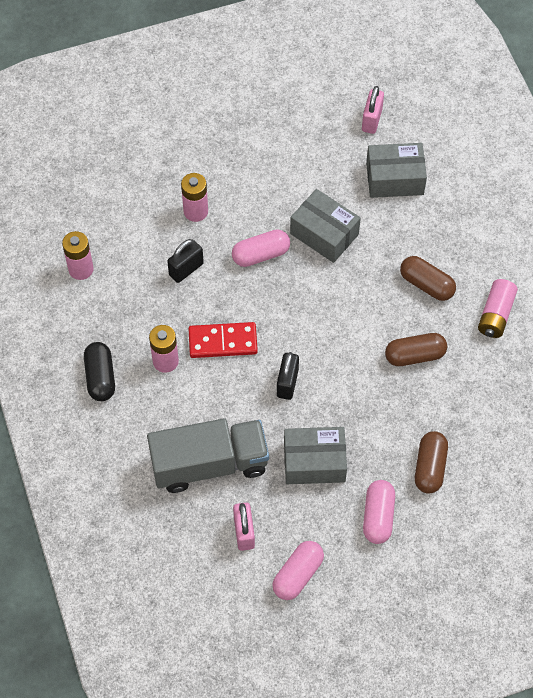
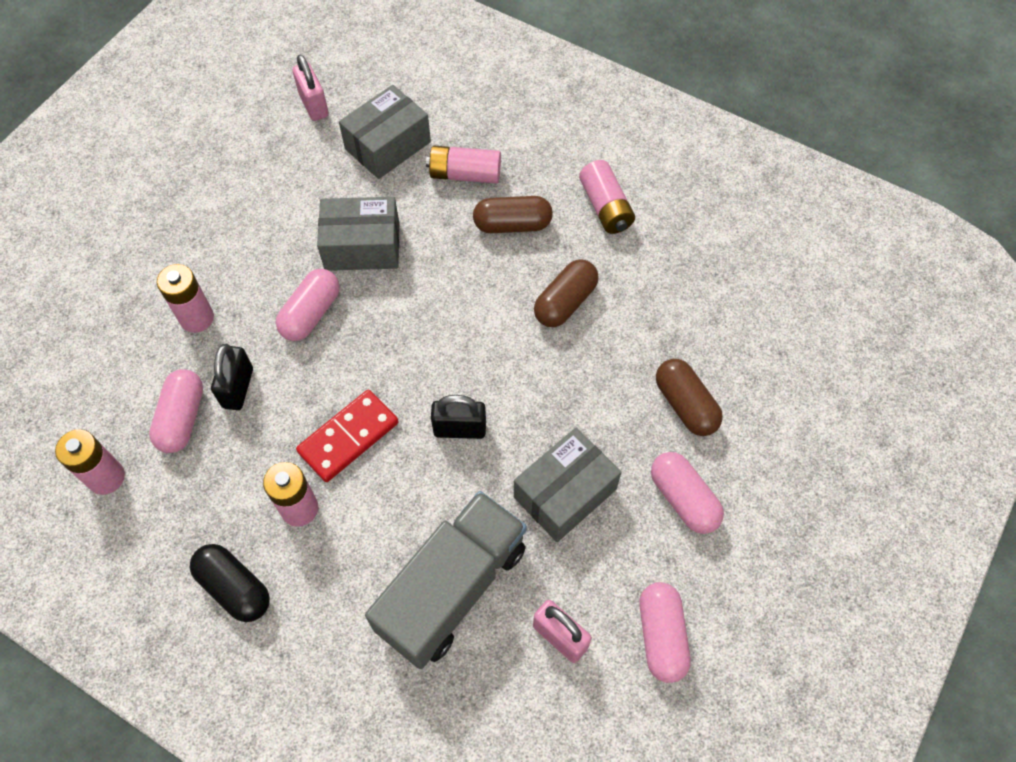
camera: 40 degrees left, 0 degrees up
(143, 265) = (182, 418): none -> pink capsule
(287, 383) = (460, 429): black padlock -> black padlock turned 60 degrees counterclockwise
(426, 231) = (465, 174): none -> pink battery

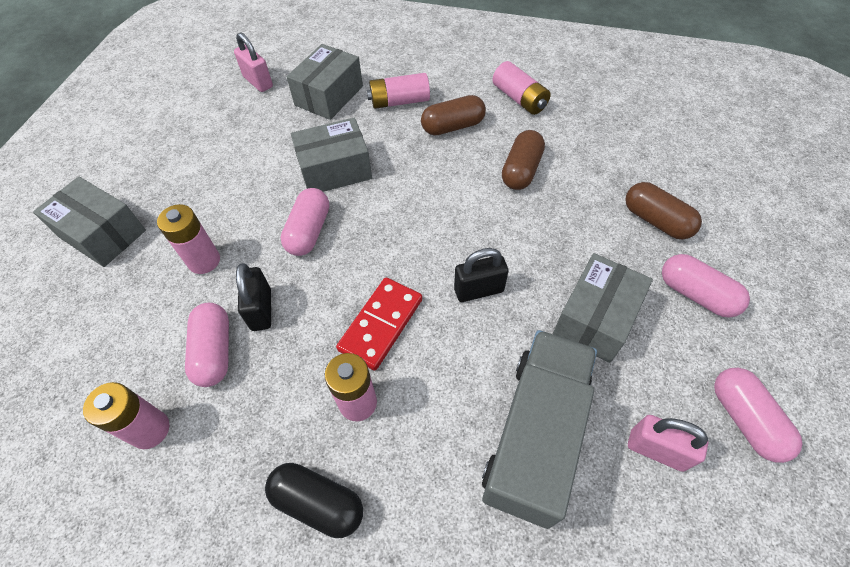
camera: 15 degrees left, 5 degrees down
(105, 259) = (103, 234): none -> grey box

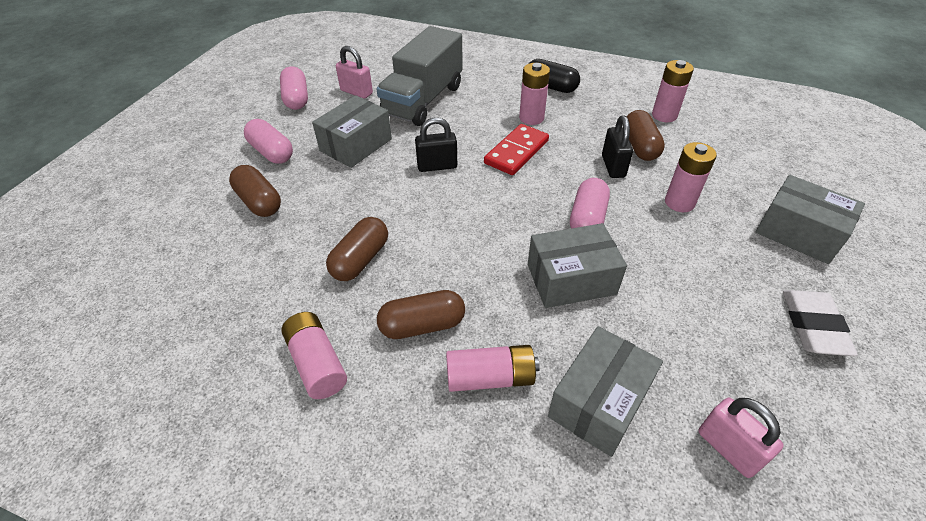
camera: 175 degrees left, 10 degrees down
(155, 151) = (813, 326): none -> white eraser
(214, 351) = (640, 146): pink capsule -> brown capsule

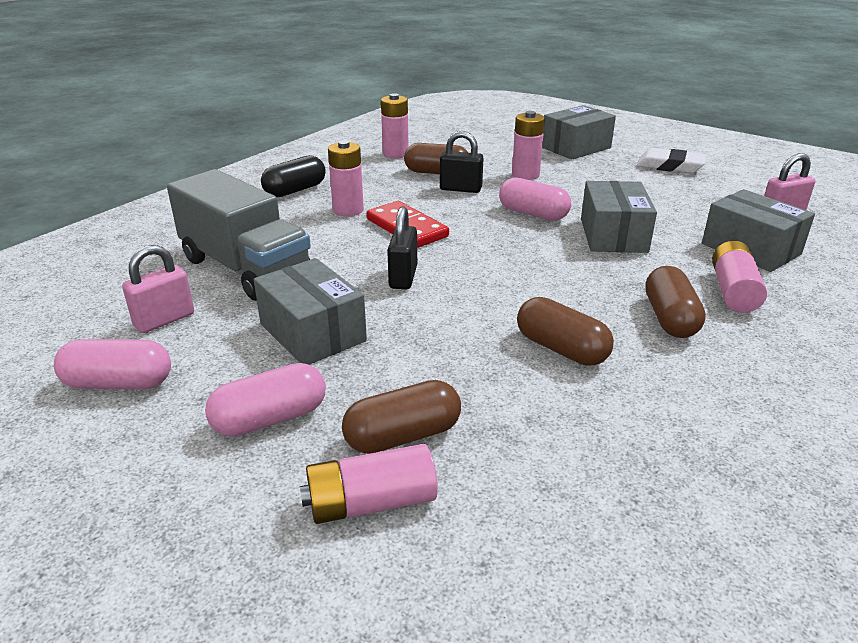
camera: 75 degrees left, 15 degrees down
(317, 363) = (728, 393): pink battery -> pink battery (371, 502)

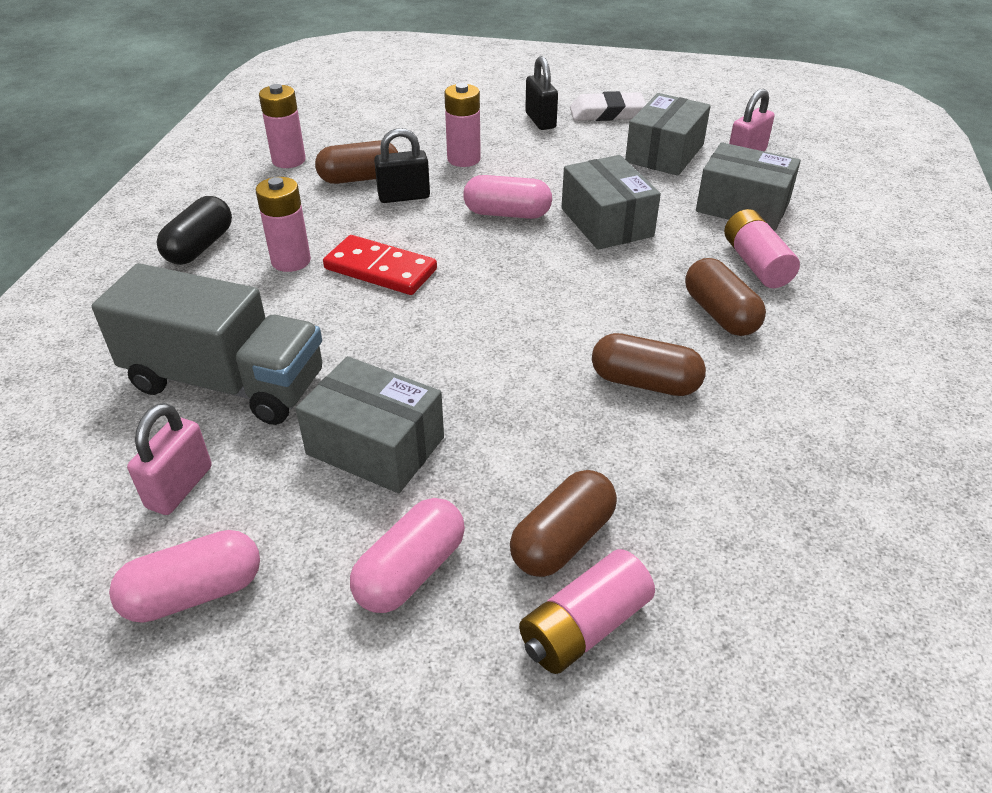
camera: 25 degrees left, 10 degrees up
(403, 277) = (424, 340): black padlock -> black padlock (540, 120)
(576, 148) = (493, 106): grey box -> grey box (665, 153)

